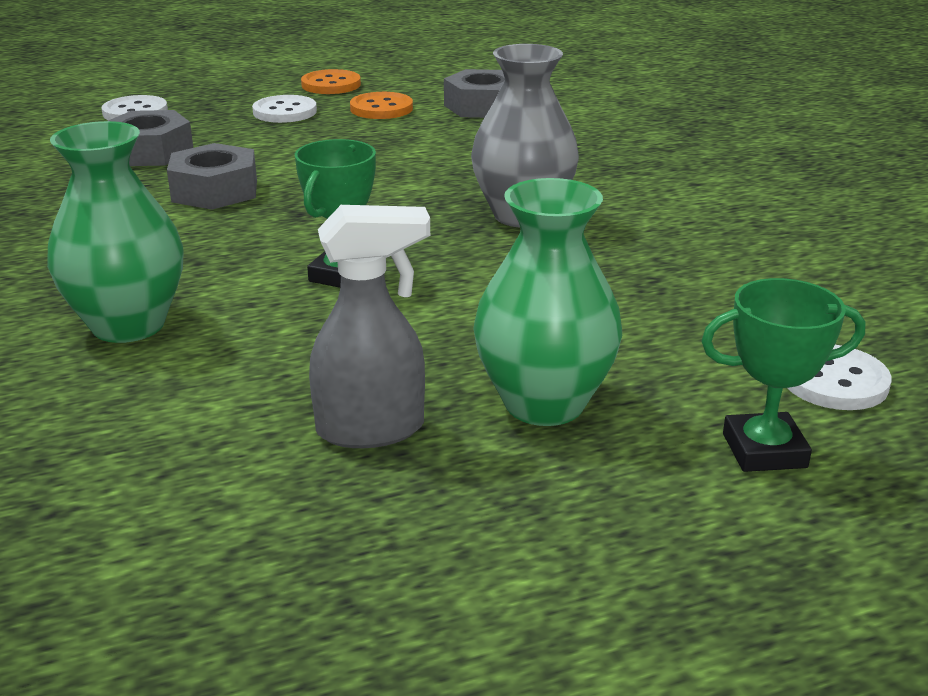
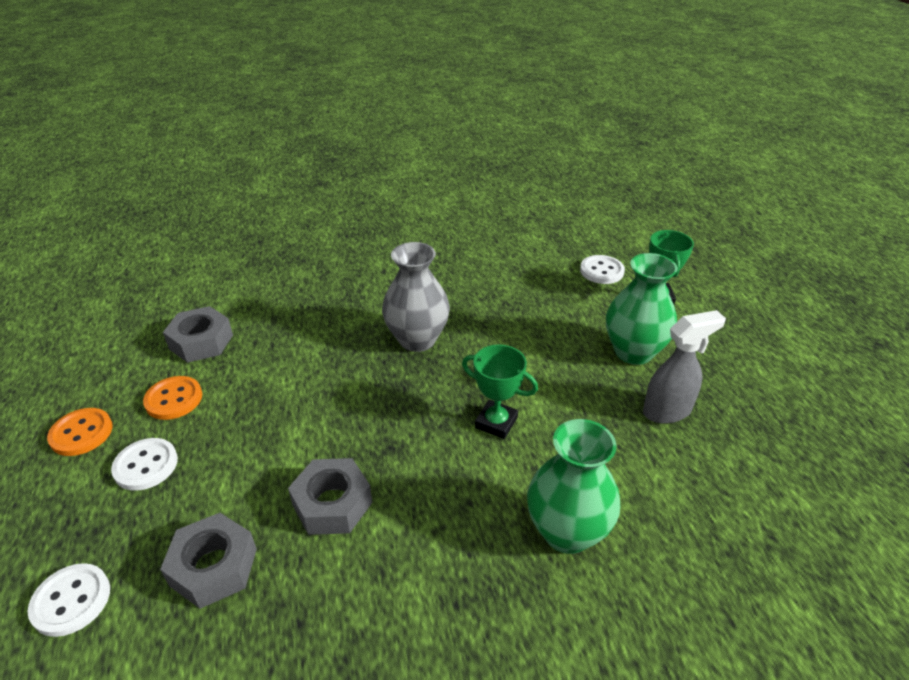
camera: 85 degrees left, 10 degrees up
(372, 429) = (667, 411): grey spray bottle -> grey spray bottle turned 75 degrees clockwise

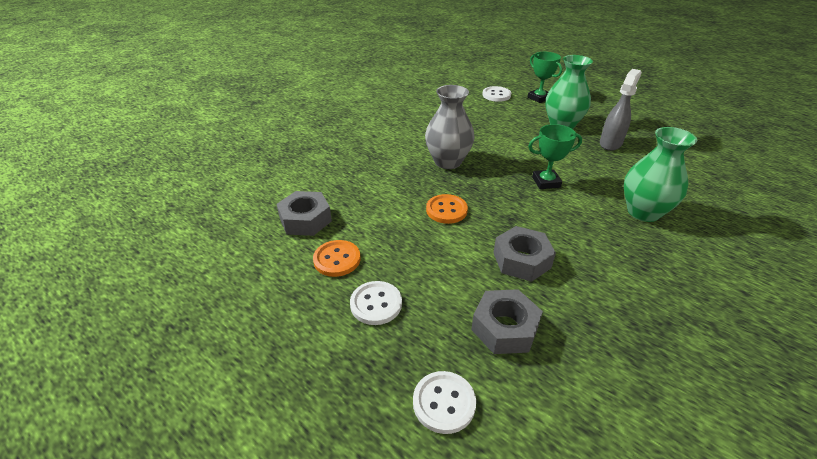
camera: 35 degrees left, 0 degrees up
(81, 433) = (295, 312): orange button -> orange button (446, 210)

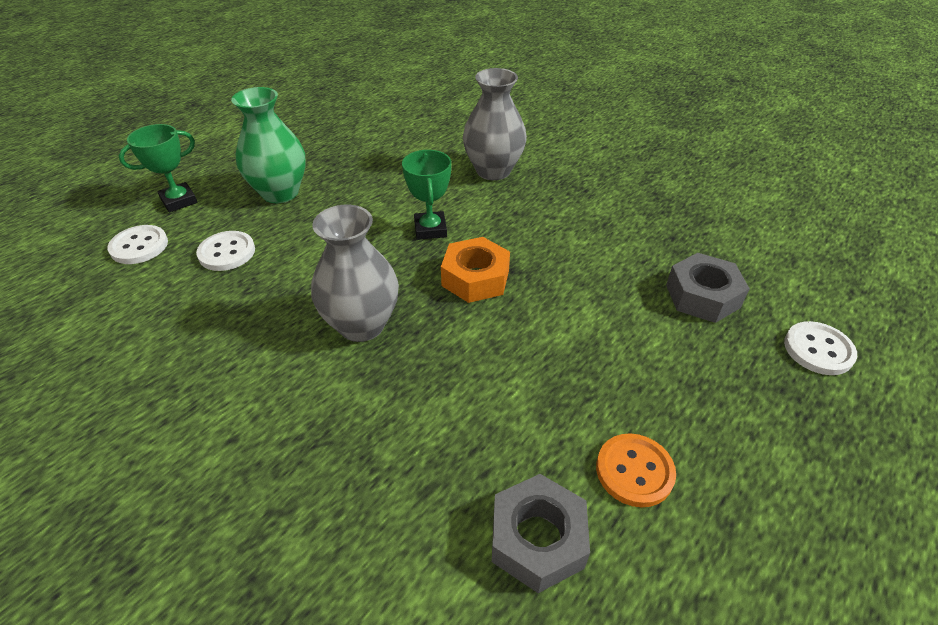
camera: 90 degrees left, 5 degrees up
(376, 304) = (709, 414): white button -> white button (227, 252)
(446, 210) = (497, 333): orange button -> none
(498, 202) = (475, 278): none -> orange nut
(521, 260) = (591, 270): grey nut -> none
(610, 143) = (344, 163): grey spray bottle -> none
(643, 212) = (493, 171): green vase -> grey vase

